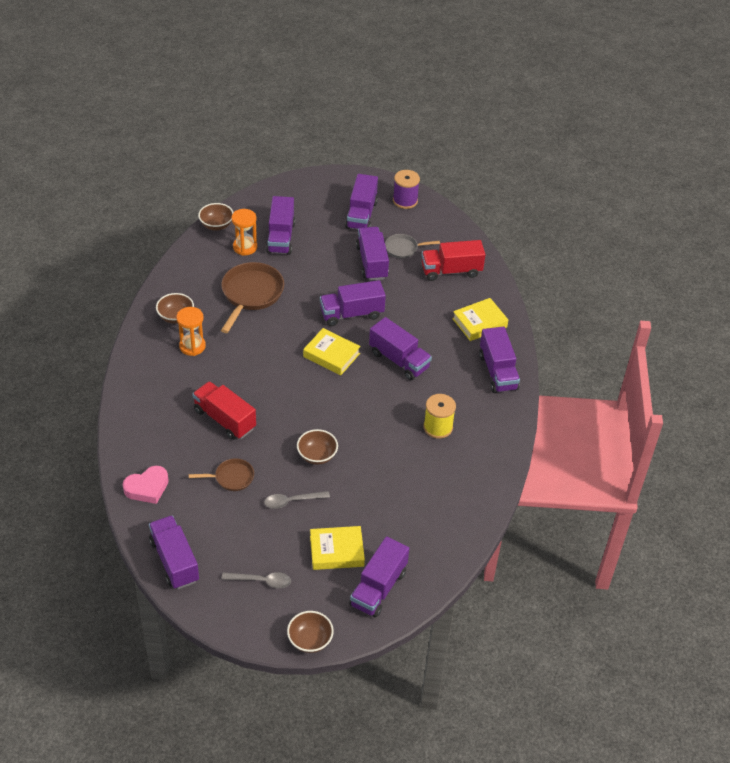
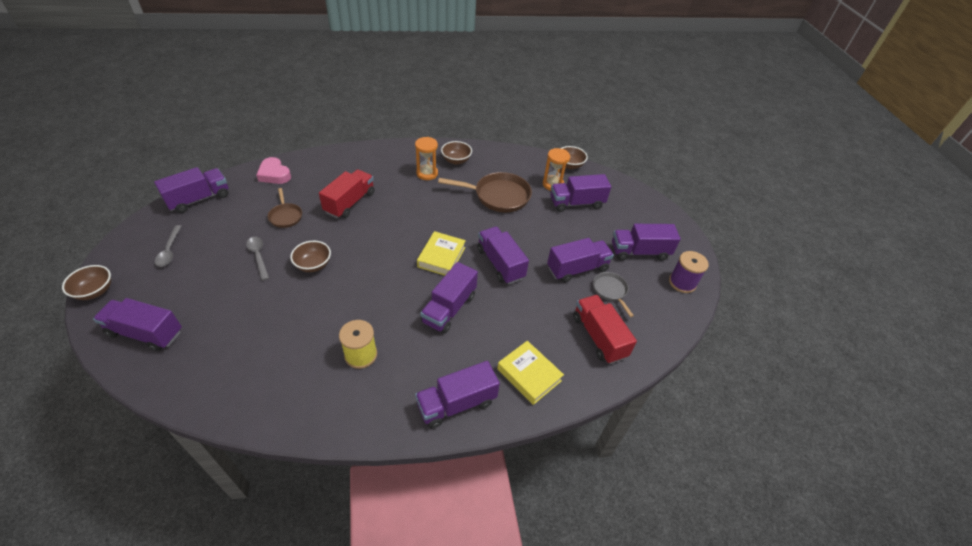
camera: 75 degrees right, 0 degrees up
(336, 551) = (196, 295): yellow book -> none

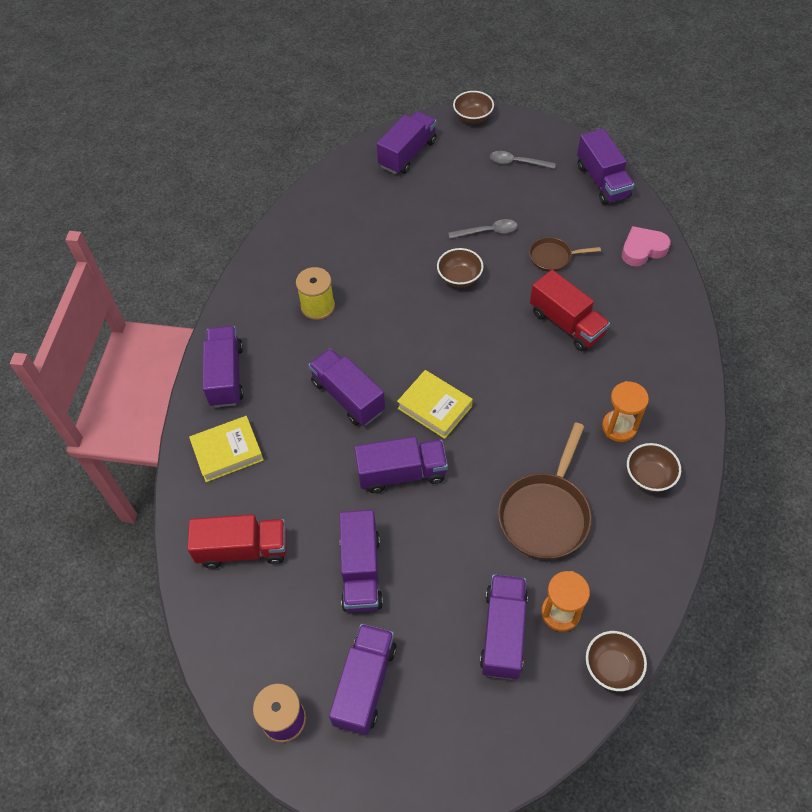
camera: 115 degrees right, 10 degrees up
(610, 291) = (307, 600): grey pan -> none

